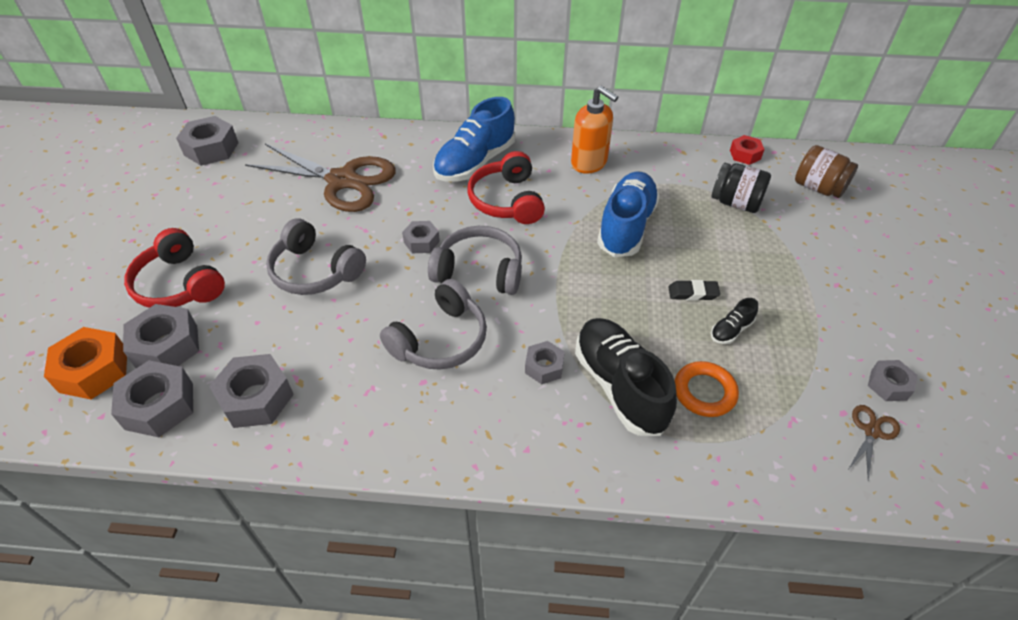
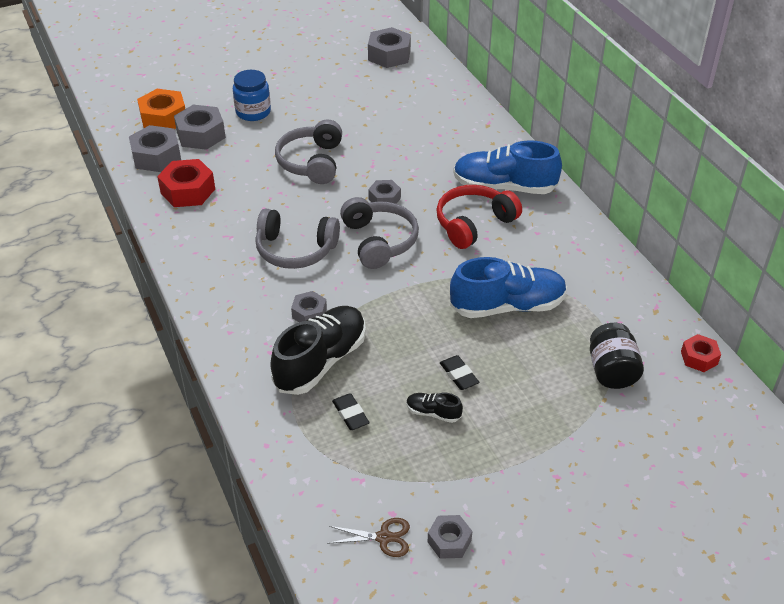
camera: 60 degrees right, 5 degrees down
(179, 284) = (253, 112): red headphones -> blue jar
(256, 398) = (188, 191): grey nut -> red nut
(342, 180) = (414, 130): brown scissors -> none
(589, 163) = (572, 253): orange soap dispenser -> none
(704, 392) = (350, 414): orange ring -> black eraser
(818, 188) = (700, 430): brown jar -> none

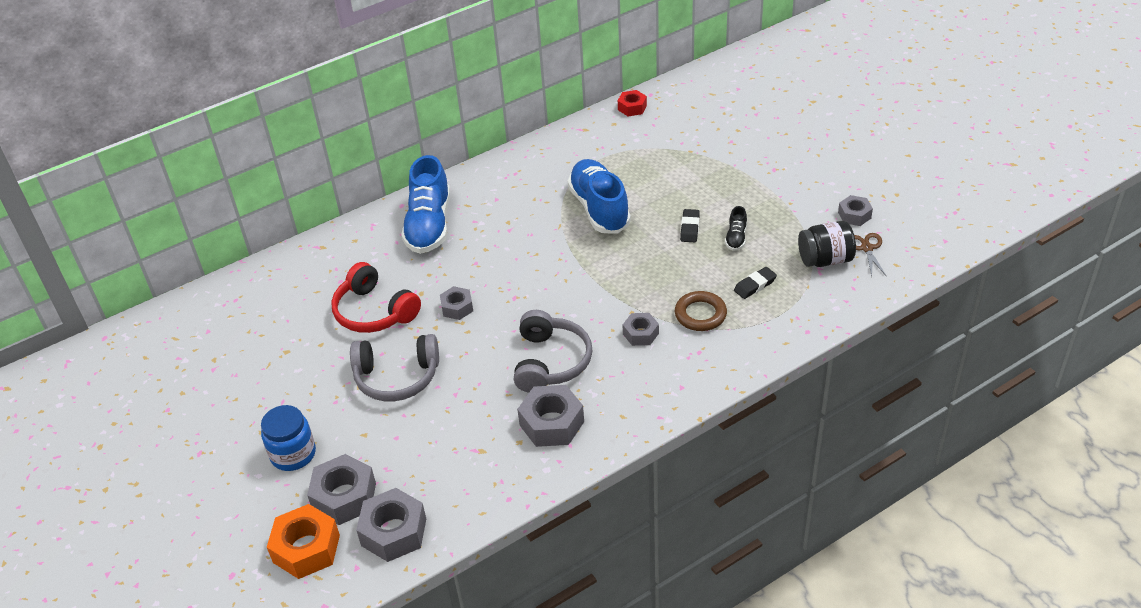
camera: 95 degrees left, 0 degrees up
(188, 191) = (461, 480): red nut -> none
(321, 361) = (700, 314): black shoe -> brown ring
(379, 241) = (526, 301): grey headphones -> none
(389, 55) = (168, 345): grey nut -> grey nut (552, 423)
(459, 375) = (690, 228): black eraser -> black eraser turned 45 degrees counterclockwise
(474, 224) = (489, 240): red headphones -> red headphones (374, 311)
(611, 371) = (659, 148): black jar -> black jar (825, 260)

